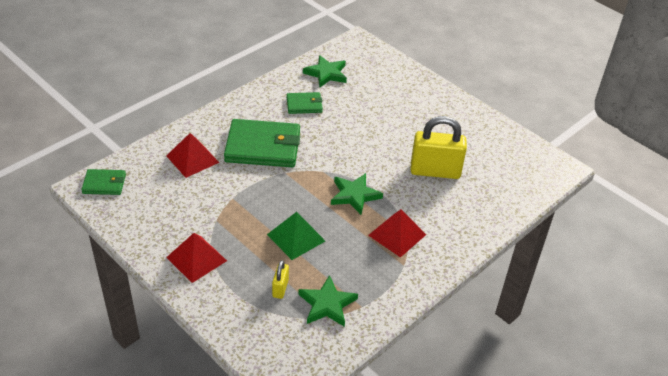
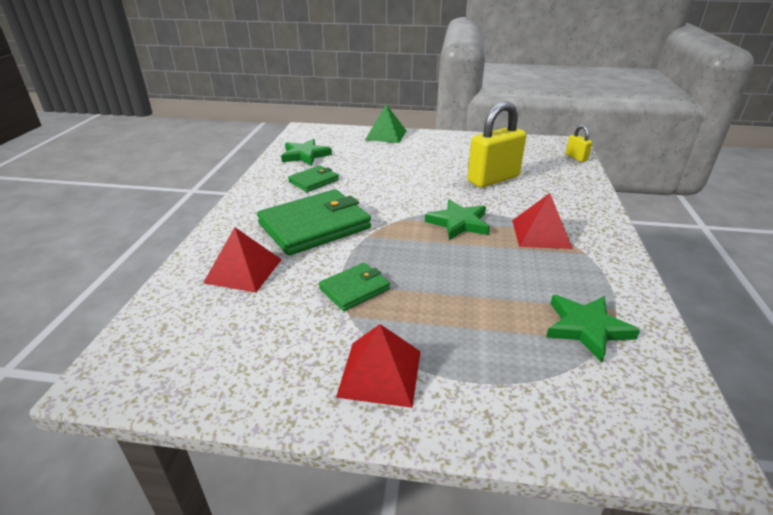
camera: 35 degrees left, 10 degrees down
(104, 184) = (136, 357): green wallet -> green wallet (354, 289)
(280, 288) = (519, 343): yellow padlock -> yellow padlock (576, 157)
(296, 237) = (460, 284): green pyramid -> green pyramid (386, 135)

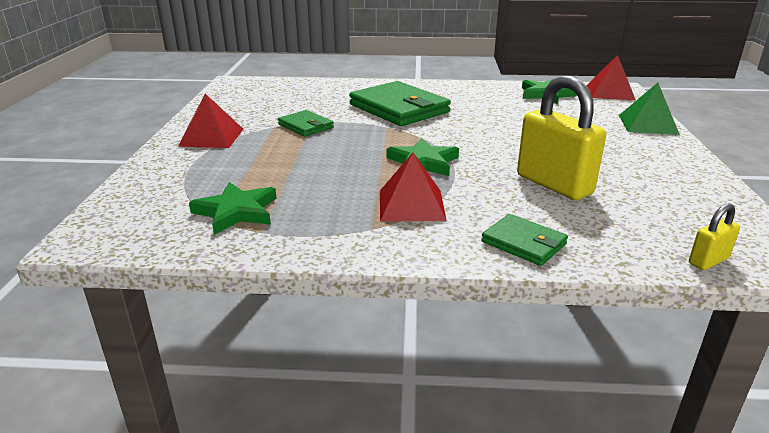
camera: 85 degrees right, 5 degrees down
(243, 271) = (330, 95): red pyramid -> red pyramid (610, 92)
(313, 181) = (487, 102): green wallet -> green wallet (524, 243)

